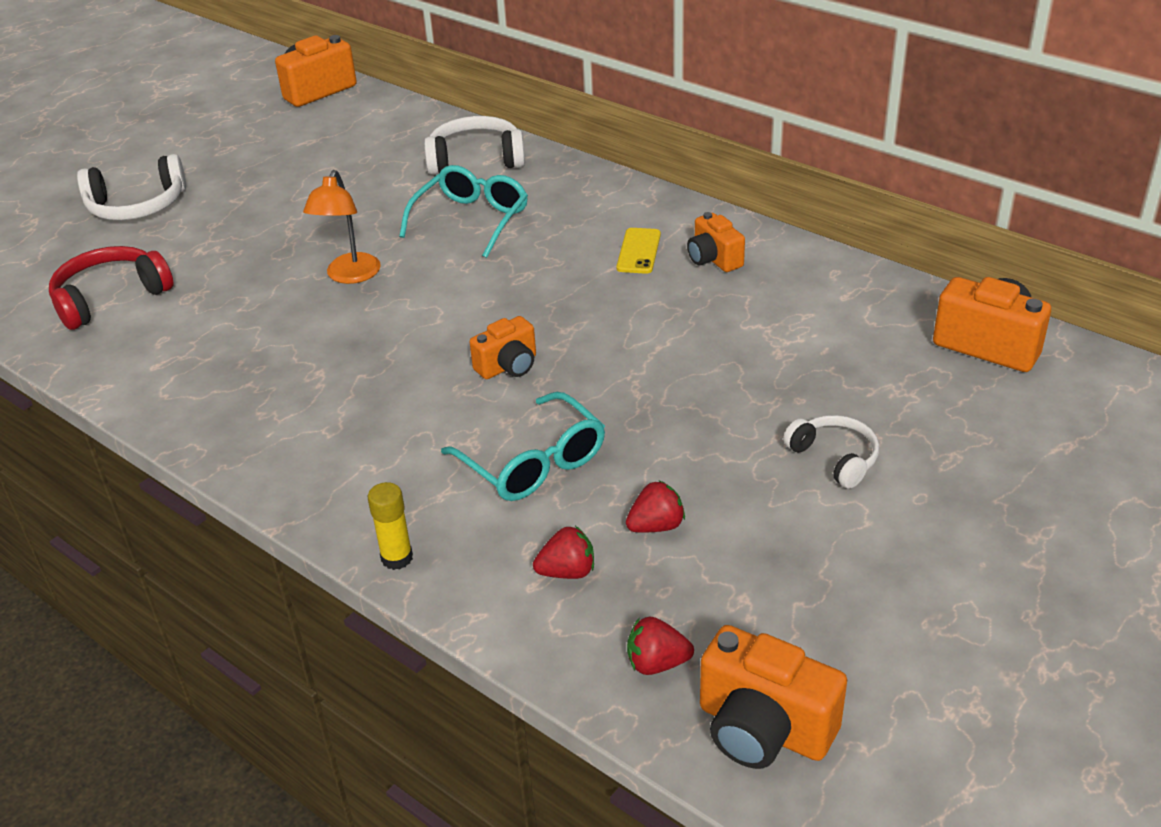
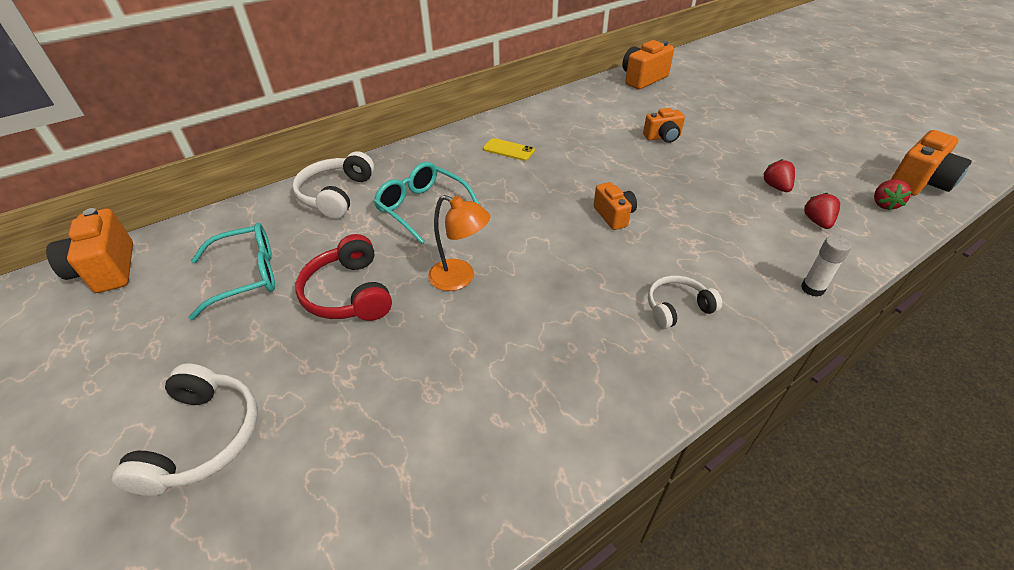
camera: 75 degrees left, 5 degrees up
(110, 298) = (392, 469): red headphones -> red headphones (349, 293)
(397, 558) = (812, 289): yellow glue stick -> white glue stick
(533, 462) = (717, 220): turquoise glasses -> turquoise glasses (246, 276)
(714, 259) = (532, 128): orange camera -> orange camera (663, 137)
(834, 458) = (722, 129): white headphones -> white headphones (677, 308)

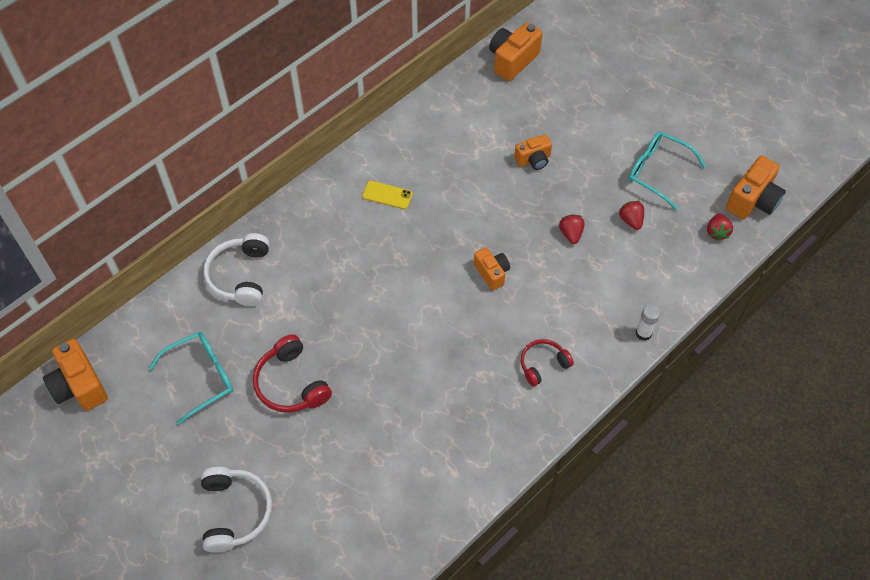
camera: 10 degrees left, 15 degrees up
(422, 208) = (324, 283): turquoise glasses -> turquoise glasses (658, 172)
(460, 278) = (375, 357): orange lamp -> none
(677, 308) = (543, 364): white headphones -> red headphones
(817, 222) = (659, 260): red strawberry -> red strawberry (571, 234)

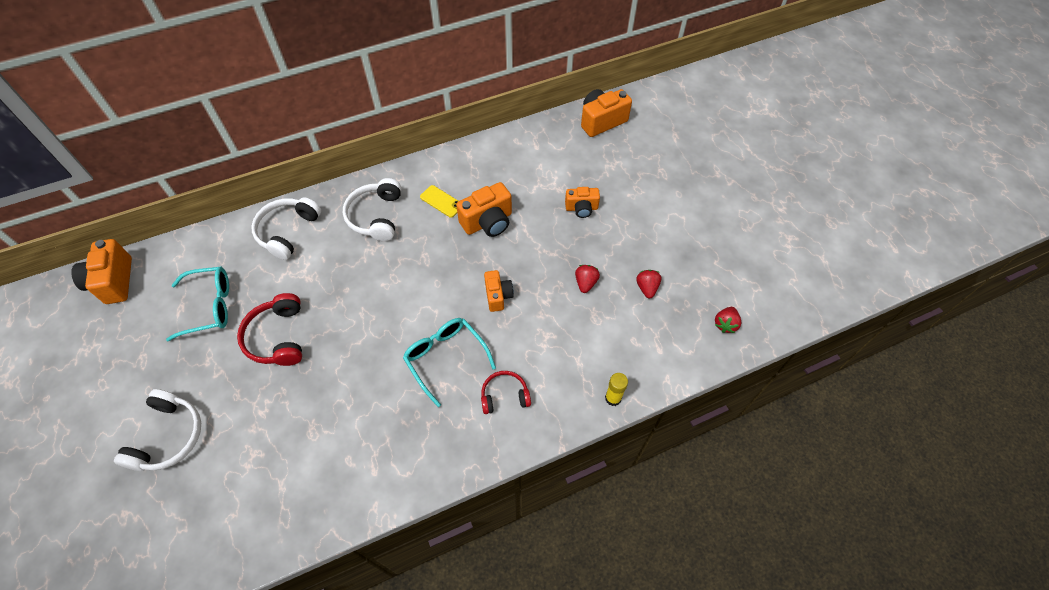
camera: 20 degrees right, 0 degrees up
(326, 231) = (376, 216): none -> white headphones
(643, 333) = (613, 398): white glue stick -> yellow glue stick
(658, 172) = (691, 252): turquoise glasses -> turquoise glasses (446, 359)
(752, 200) = (773, 305): orange camera -> orange camera (488, 222)

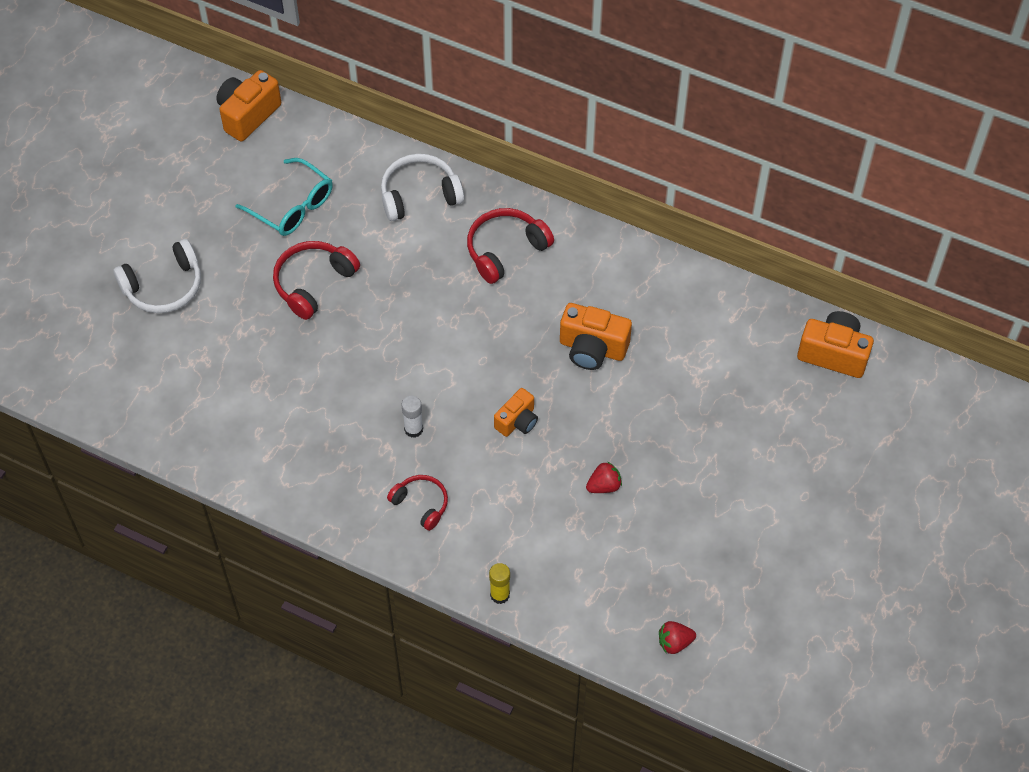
camera: 50 degrees right, 0 degrees up
(376, 216) = (505, 250): white headphones -> red headphones
(441, 201) = (577, 289): yellow phone -> none
(446, 359) = (413, 429): turquoise glasses -> white glue stick
(581, 208) = (692, 418): orange camera -> none
(647, 288) = (650, 544): red strawberry -> none

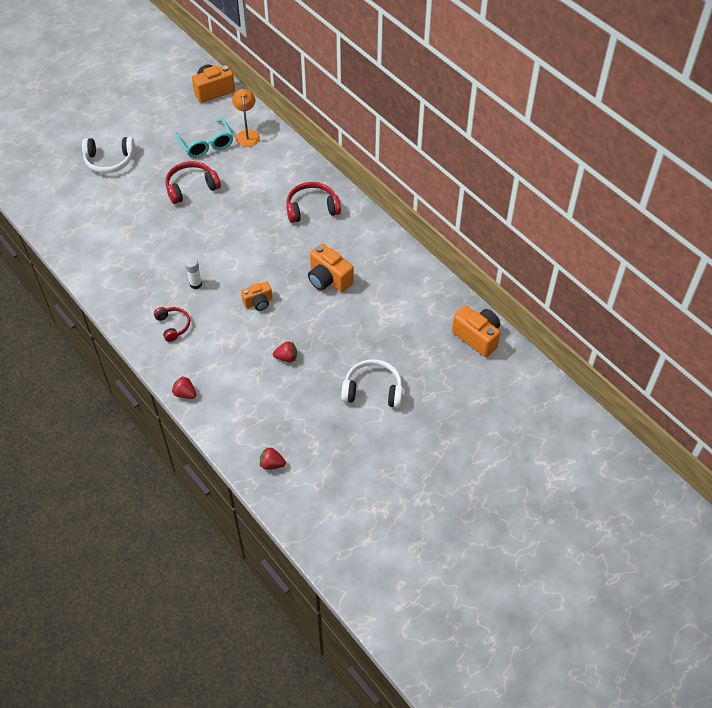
camera: 25 degrees right, 5 degrees down
(343, 168) = (247, 135): none -> orange lamp
(419, 195) = (281, 163): white headphones -> white headphones (373, 390)
(500, 595) = (185, 394): yellow glue stick -> red strawberry

